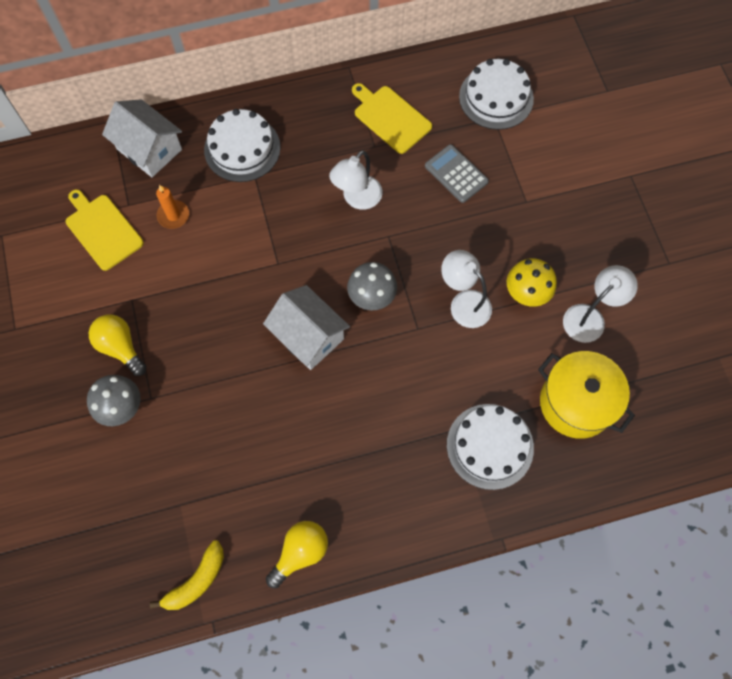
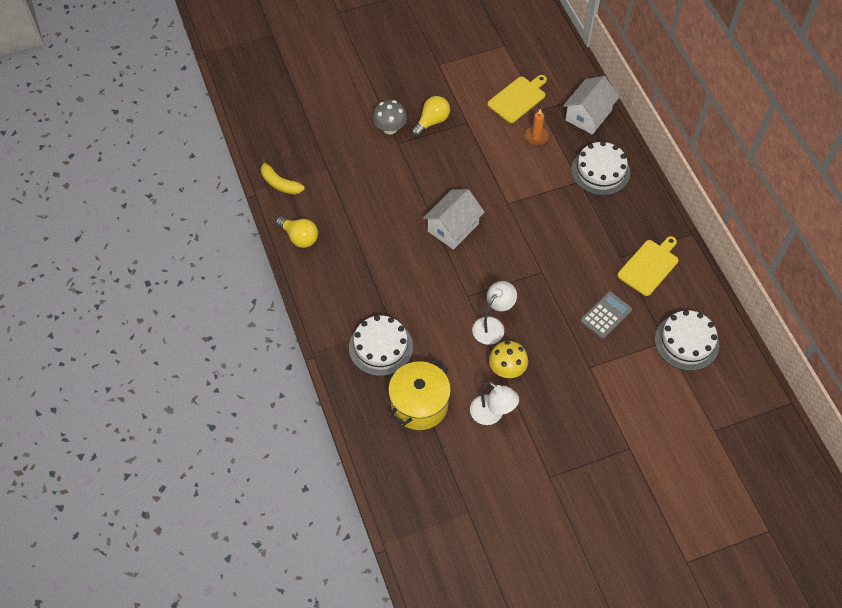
camera: 85 degrees right, 10 degrees down
(357, 199) = (570, 249): white lamp -> none
(372, 296) = (489, 264): grey mushroom -> none

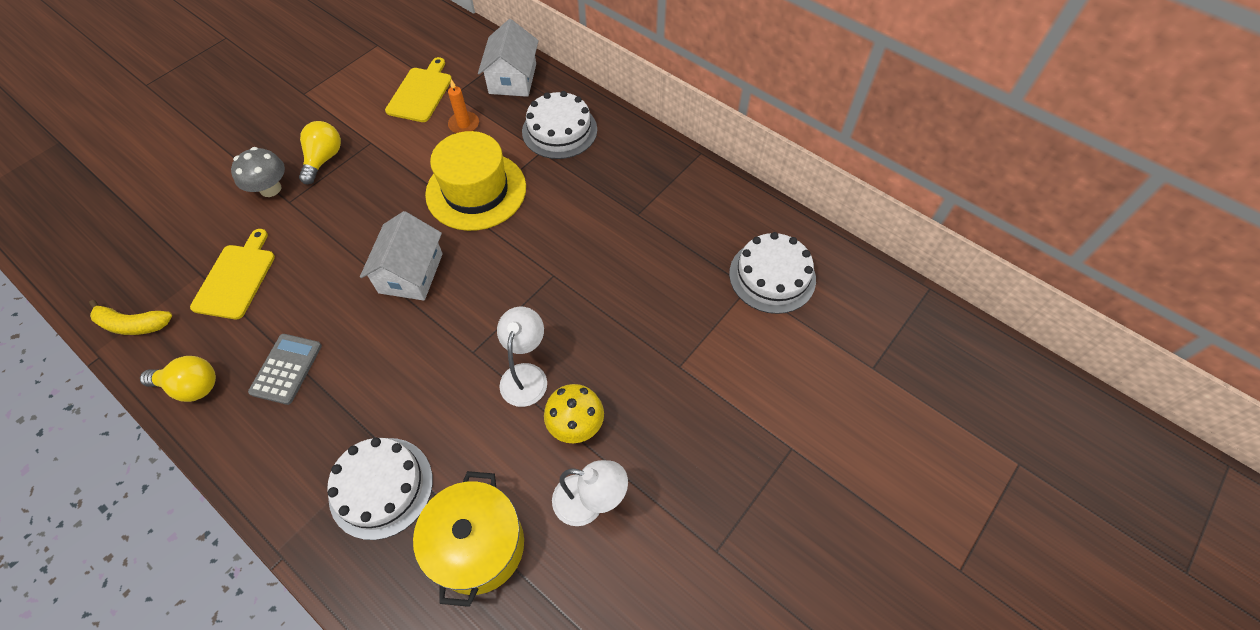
camera: 30 degrees left, 0 degrees up
(521, 190) = (476, 191): none -> yellow hat
(606, 315) = (661, 291): grey calculator -> grey calculator (286, 369)
(649, 266) = (676, 209): yellow cutting board -> yellow cutting board (236, 278)

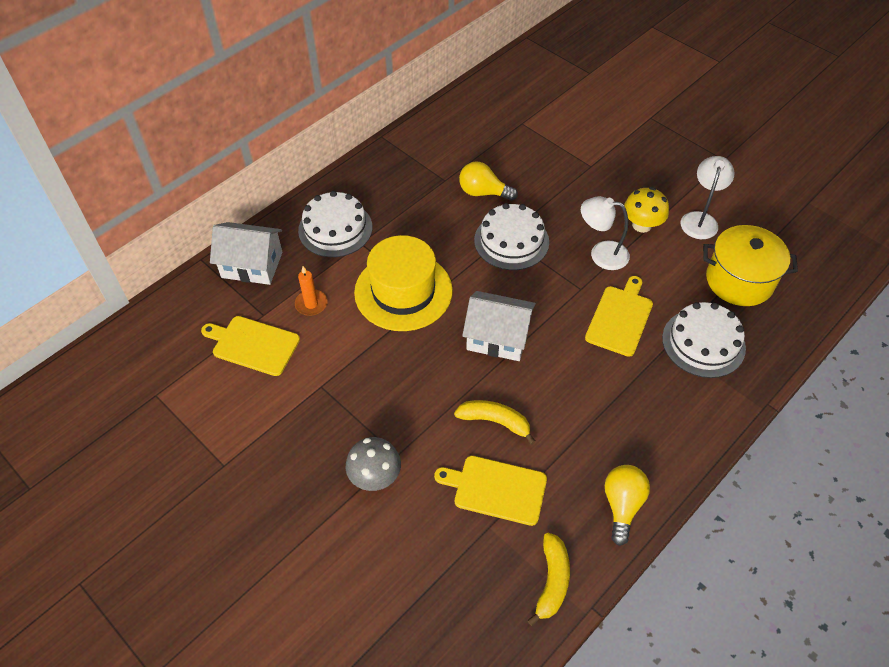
camera: 85 degrees left, 5 degrees down
(286, 369) = (601, 426): grey calculator -> none
(309, 274) = (495, 421): none -> yellow banana
(324, 159) = (338, 428): yellow light bulb -> yellow light bulb (483, 192)
(426, 393) = (620, 318): none -> yellow cutting board
(772, 276) = (512, 110): white cake -> white cake (511, 241)

